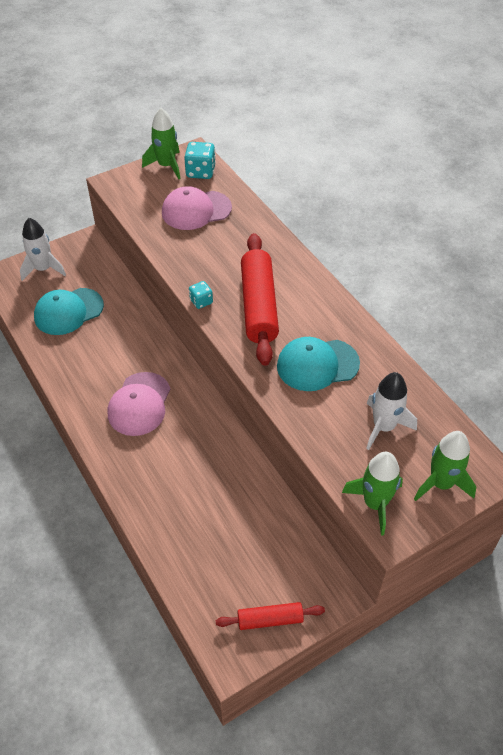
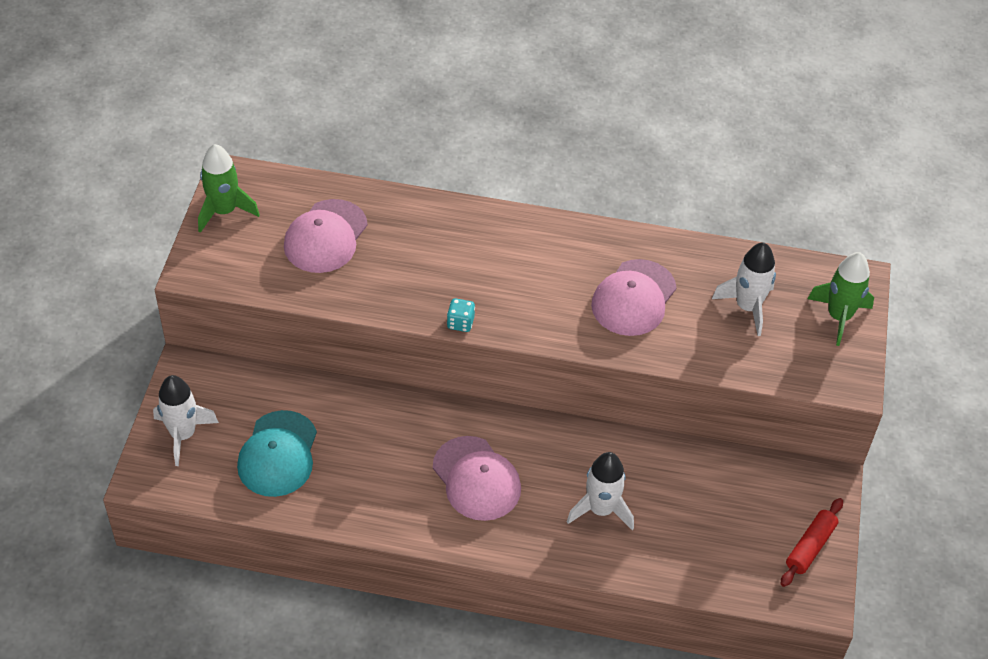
camera: 50 degrees left, 0 degrees up
(179, 479) = (601, 509): none -> white rocket
(200, 172) = (270, 192): turquoise dice -> none
(258, 306) = (516, 285): red rolling pin -> none
(317, 365) = (634, 298): turquoise cap -> pink cap
(375, 503) = (816, 373): green rocket -> none

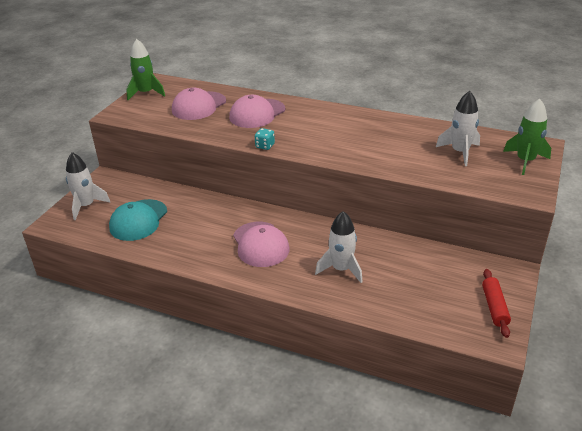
camera: 15 degrees right, 15 degrees down
(634, 298) = (382, 143): pink cap -> pink cap (257, 113)
(810, 547) = (494, 307): red rolling pin -> red rolling pin turned 45 degrees counterclockwise

